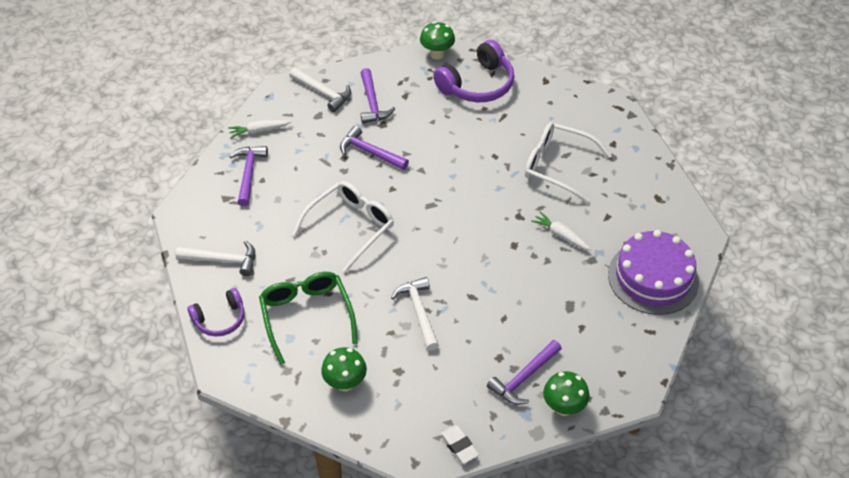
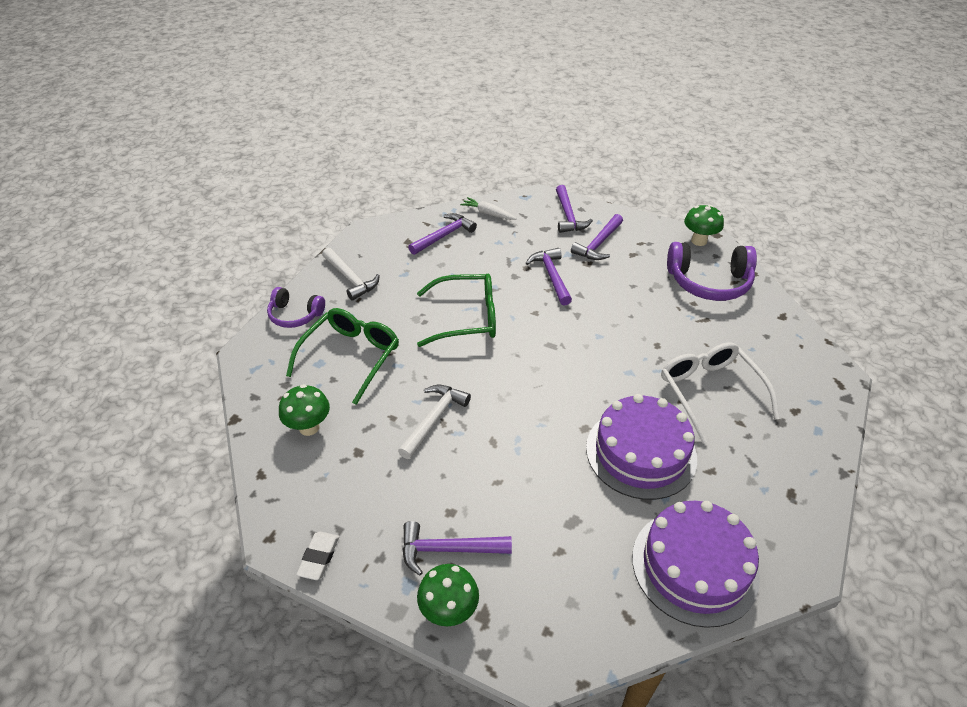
camera: 45 degrees right, 5 degrees down
(323, 93) = (568, 216): white hammer -> purple hammer
(350, 227) = (466, 318): white glasses -> green glasses
(561, 235) = (641, 452): white carrot -> purple cake

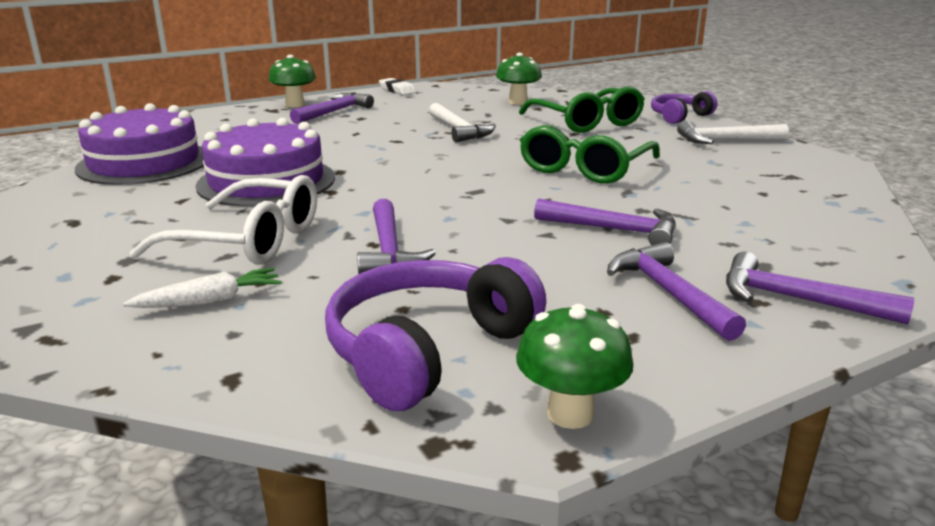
camera: 125 degrees right, 20 degrees down
(444, 235) = (792, 196): purple hammer -> purple hammer (389, 250)
(488, 213) = (848, 237): white carrot -> white carrot (210, 301)

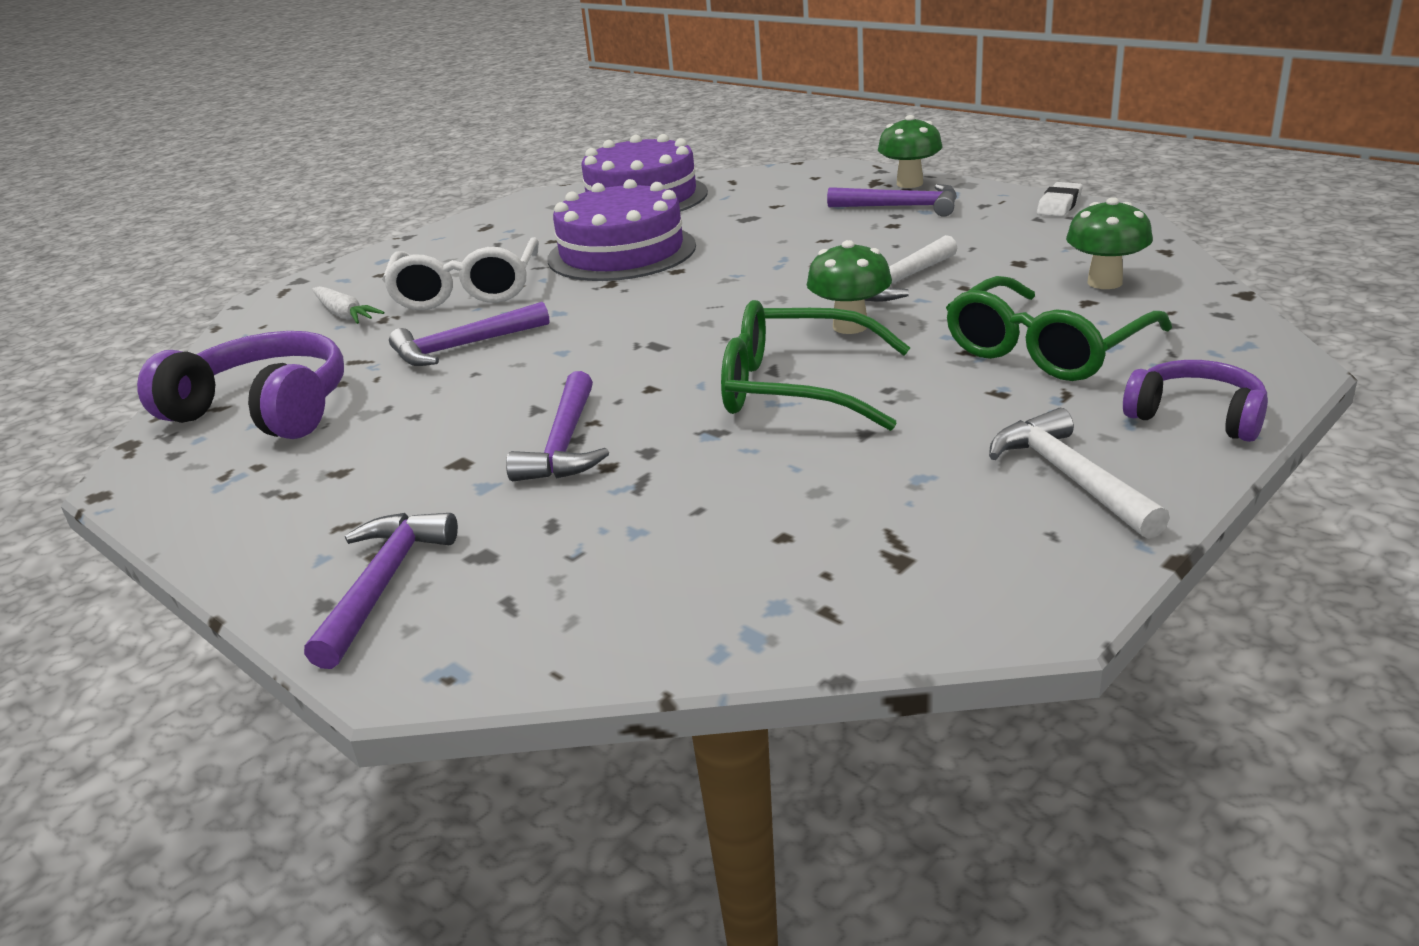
camera: 75 degrees right, 5 degrees up
(570, 414) = (158, 485): green mushroom -> green mushroom (850, 326)
(668, 293) = (389, 500): purple hammer -> none

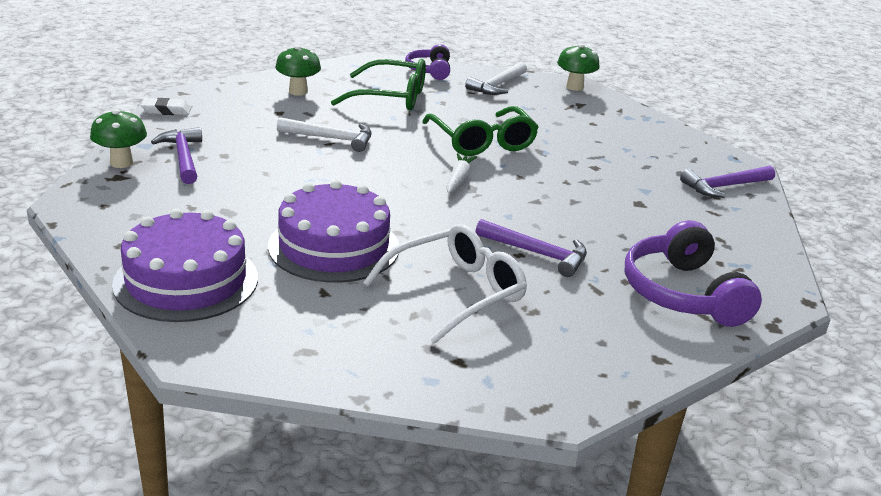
camera: 130 degrees left, 0 degrees up
(344, 314) = (546, 336): white carrot -> white carrot (458, 179)
(564, 444) = (593, 182): purple hammer -> none
(850, 326) = (402, 141): green mushroom -> green mushroom (574, 87)

